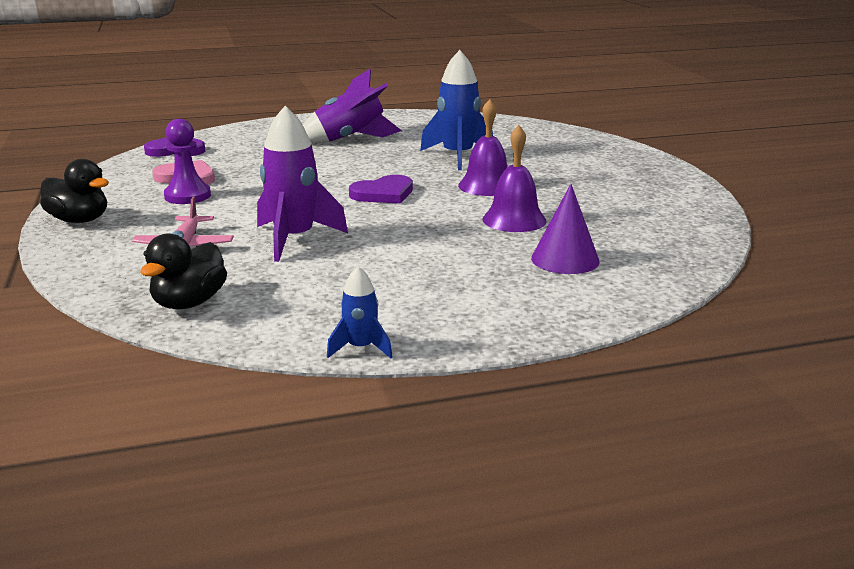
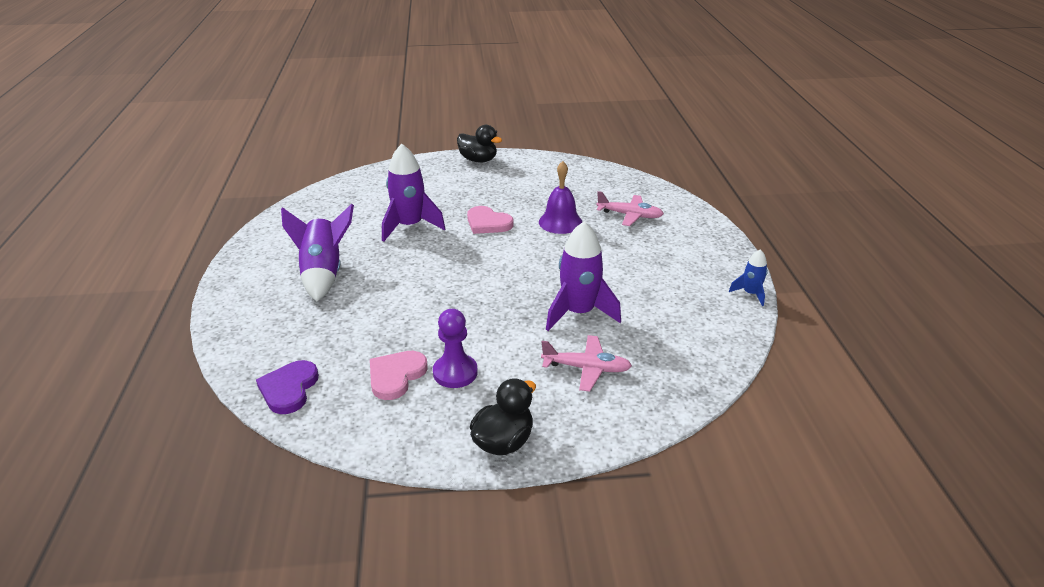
camera: 80 degrees left, 10 degrees up
(189, 303) = (691, 361): black duck -> black duck (478, 160)
(383, 193) = (488, 267): purple heart -> none
(458, 156) = (410, 226): blue rocket -> purple rocket
(487, 186) = (488, 223): purple bell -> pink heart
(565, 259) = (630, 215): purple cone -> pink plane

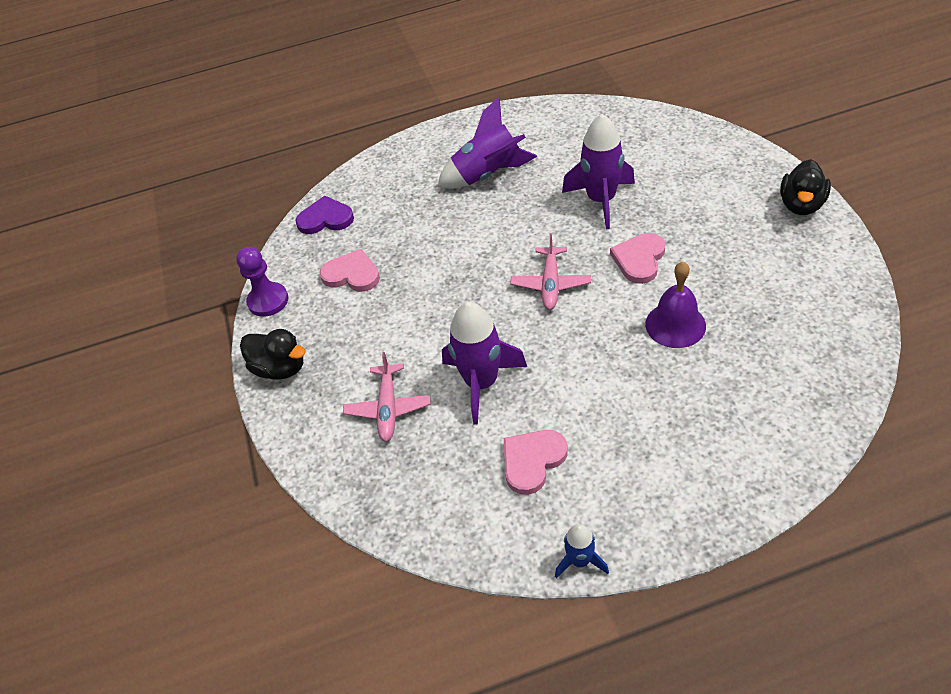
camera: 85 degrees right, 15 degrees up
(455, 372) = (363, 311): purple pawn -> purple pawn (268, 301)
(630, 215) = (732, 395): pink plane -> pink plane (550, 284)
(663, 300) = (532, 461): none -> pink heart

